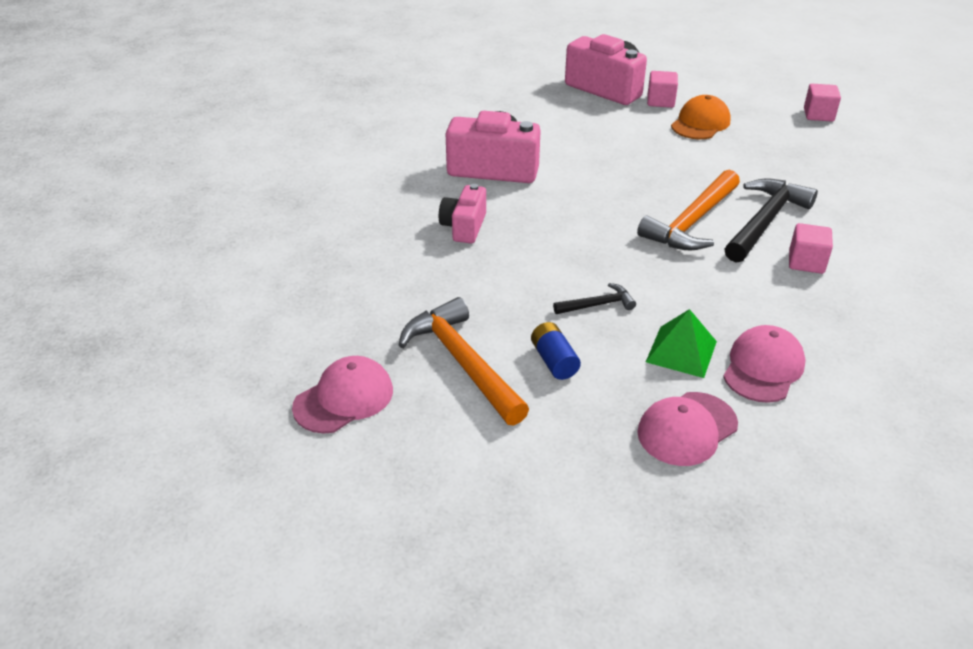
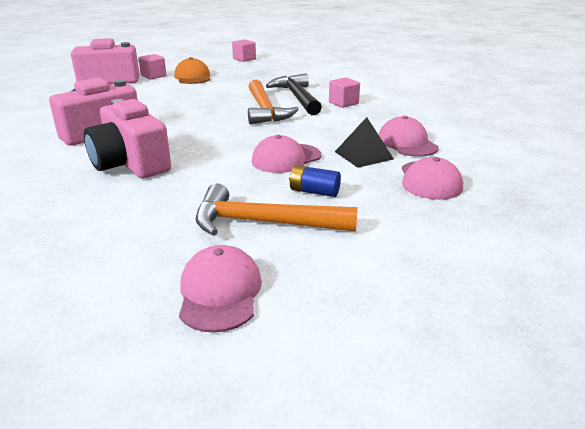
camera: 50 degrees left, 10 degrees down
(464, 227) = (130, 164): pink camera -> pink camera, size x1.69
(597, 305) = (286, 158): black hammer -> pink cap
(681, 351) = (363, 155): green pyramid -> black pyramid

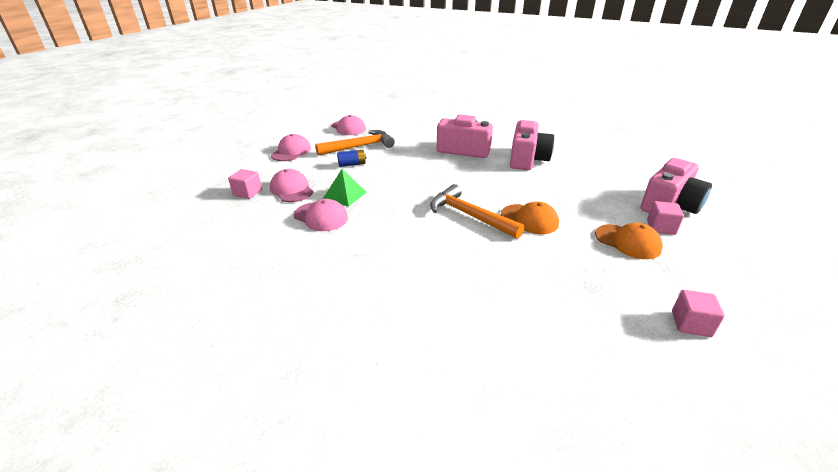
camera: 145 degrees right, 5 degrees up
(224, 98) = (529, 219): none -> orange cap
(286, 158) = (390, 177): pink cap -> pink cap (291, 152)
(297, 97) = (471, 246): black hammer -> none
(343, 103) = (417, 254): pink cube -> pink cube (248, 193)
(363, 155) = (345, 195): black pyramid -> green pyramid

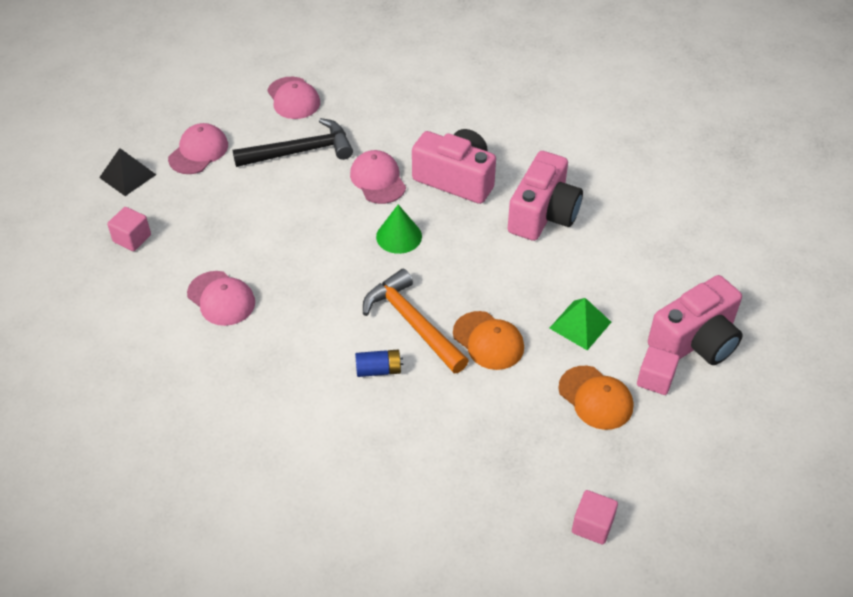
camera: 10 degrees right, 15 degrees up
(242, 165) = (127, 176): none -> black pyramid
(291, 189) = (190, 239): pink cap -> pink cap (378, 180)
(345, 195) = (259, 260): green pyramid -> green pyramid (580, 325)
(352, 164) = (281, 193): blue battery -> blue battery (379, 370)
(359, 147) = (300, 151): orange hammer -> black hammer
(439, 176) = (399, 236): none -> green cone

